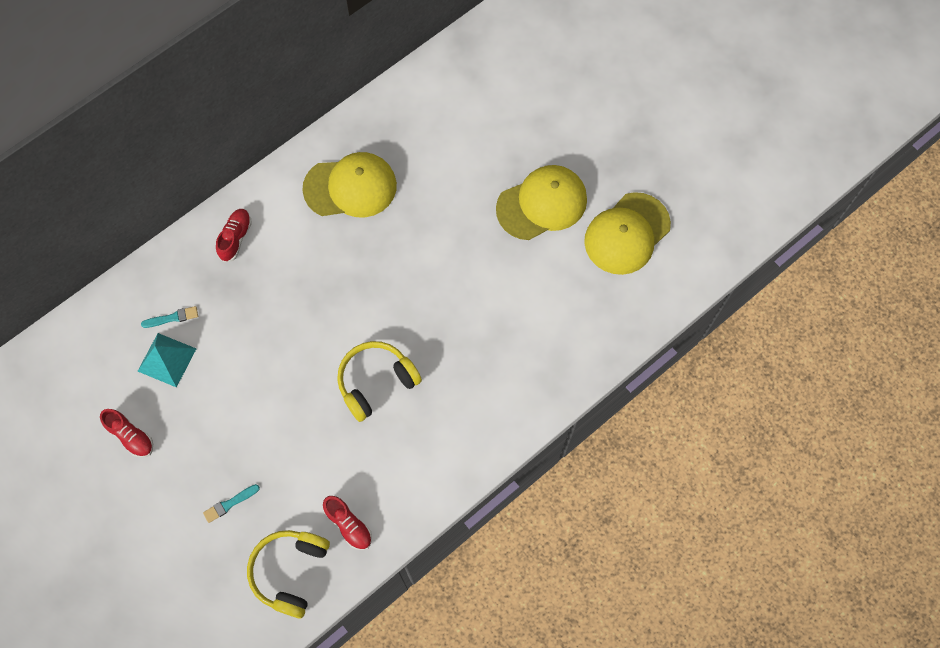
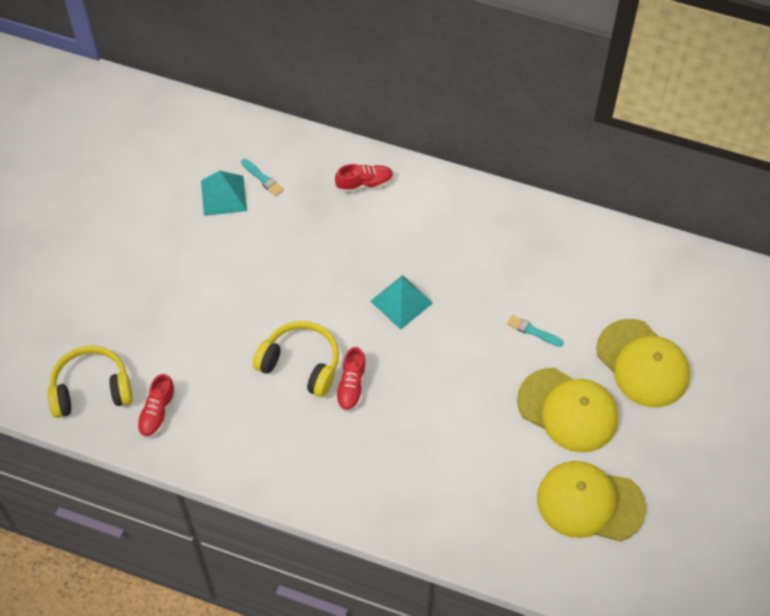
camera: 60 degrees right, 10 degrees down
(130, 436) = (142, 207): red shoe -> red shoe (351, 386)
(230, 503) = (125, 311): turquoise brush -> turquoise brush (533, 331)
(350, 187) = (473, 243): yellow cap -> yellow cap (642, 363)
(369, 271) = (401, 302): none -> turquoise pyramid

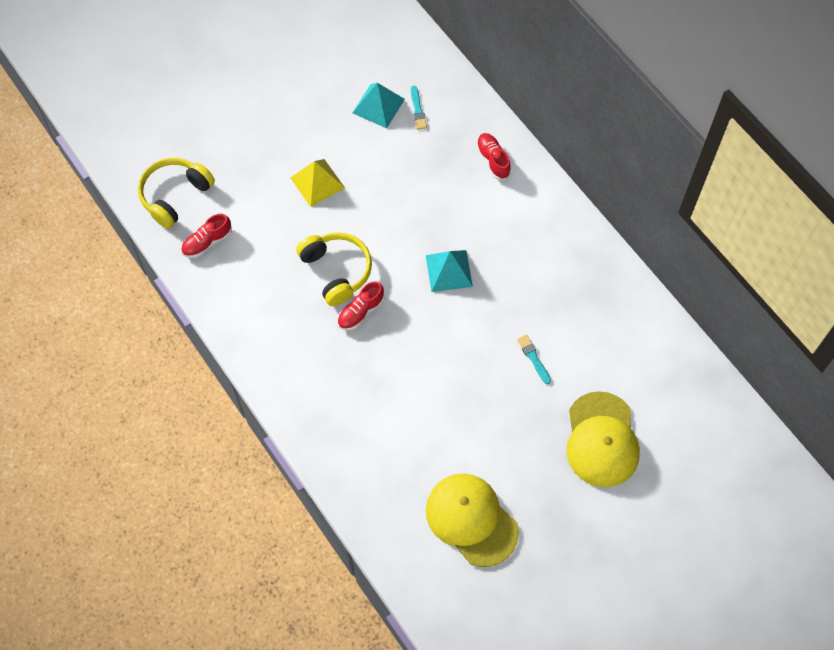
camera: 35 degrees right, 5 degrees up
(91, 389) = (175, 195): yellow headphones -> yellow headphones turned 75 degrees counterclockwise
(220, 296) = (317, 182): none -> yellow pyramid
(364, 183) = (493, 160): red shoe -> red shoe turned 135 degrees counterclockwise
(568, 410) = (511, 437): yellow cap -> none

